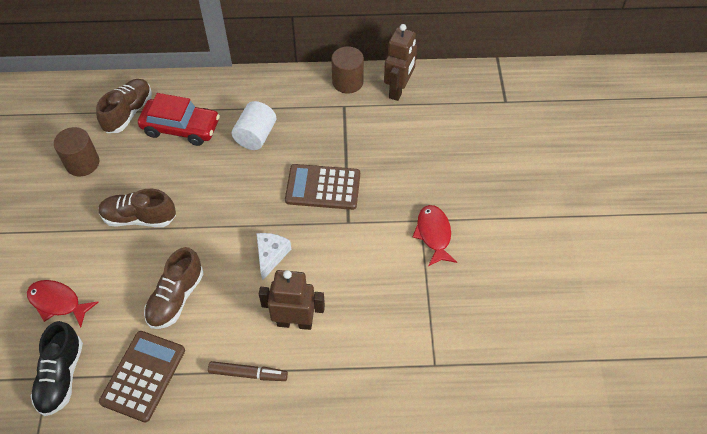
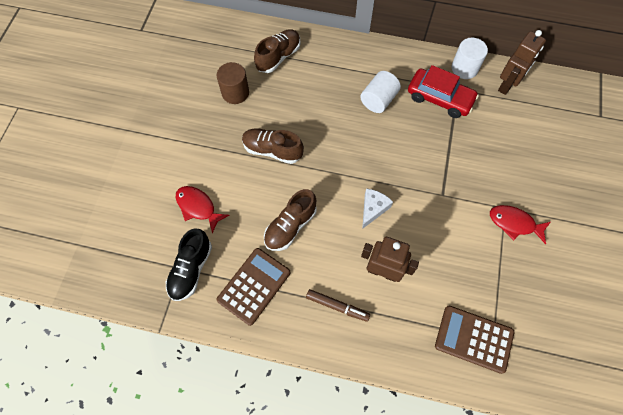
camera: 15 degrees right, 10 degrees up
(181, 128) = (318, 79): red car -> red car (440, 98)
(323, 187) = (427, 159): brown calculator -> brown calculator (473, 339)
(347, 82) = (464, 68): brown cylinder -> white cylinder
(433, 234) = (514, 223): red fish -> red fish turned 75 degrees counterclockwise

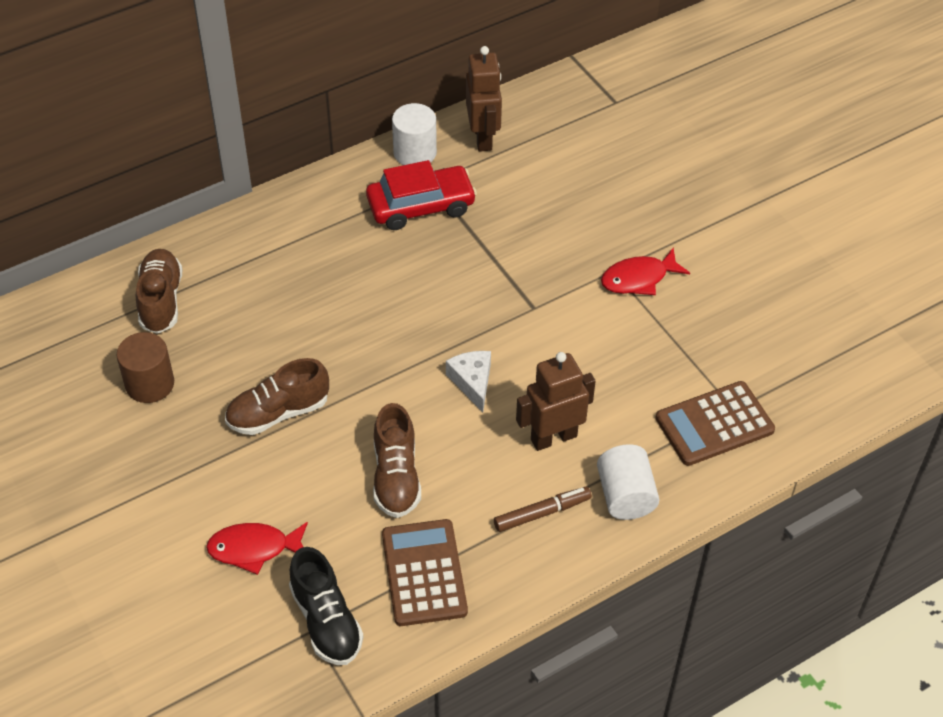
camera: 45 degrees left, 15 degrees down
(378, 100) = (349, 260): white cylinder -> white cylinder (625, 496)

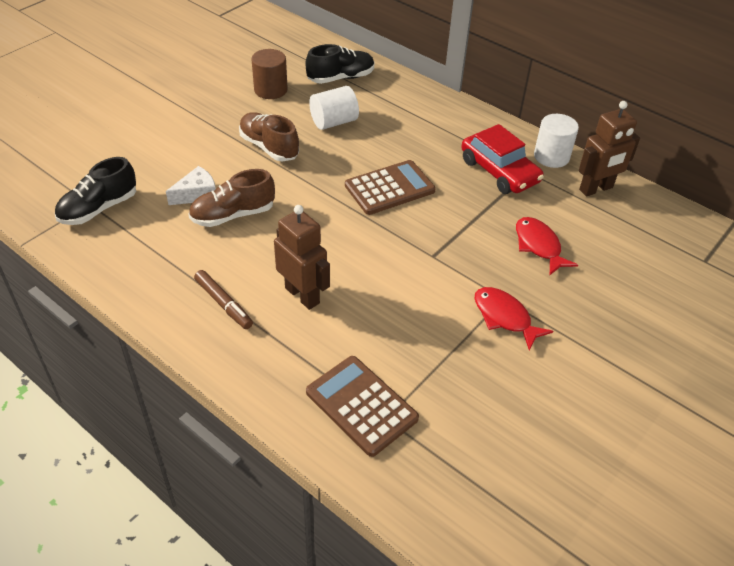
camera: 70 degrees right, 5 degrees down
(161, 300) = (341, 78): brown shoe -> black shoe
(254, 549) = (151, 163): red fish -> red fish (538, 246)
(424, 573) = (150, 248): brown calculator -> brown calculator (389, 188)
(472, 382) = (338, 236): white cheese -> white cheese (197, 194)
(625, 496) = (258, 354): white cylinder -> white cylinder (334, 122)

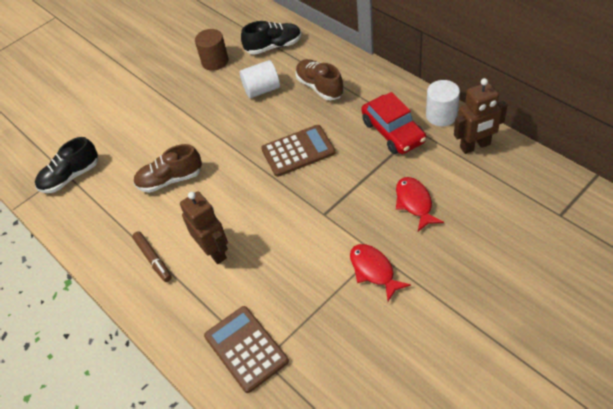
camera: 15 degrees right, 5 degrees up
(197, 194) = (145, 161): white cheese -> none
(269, 147) = (206, 116): brown shoe -> brown shoe (320, 87)

